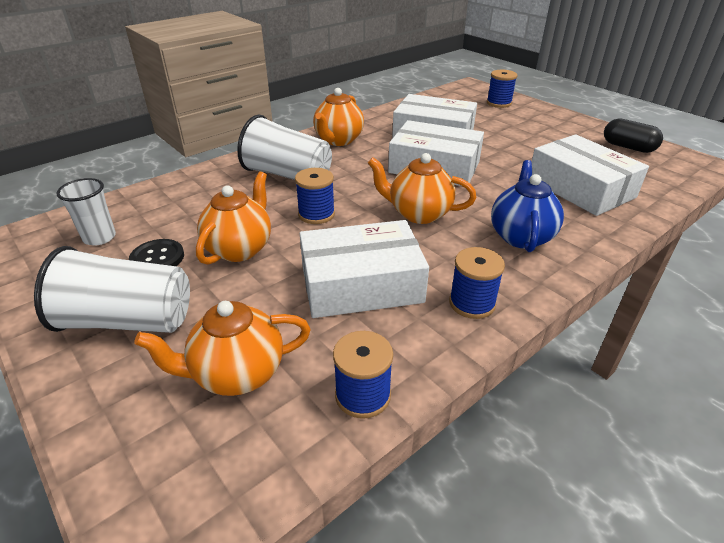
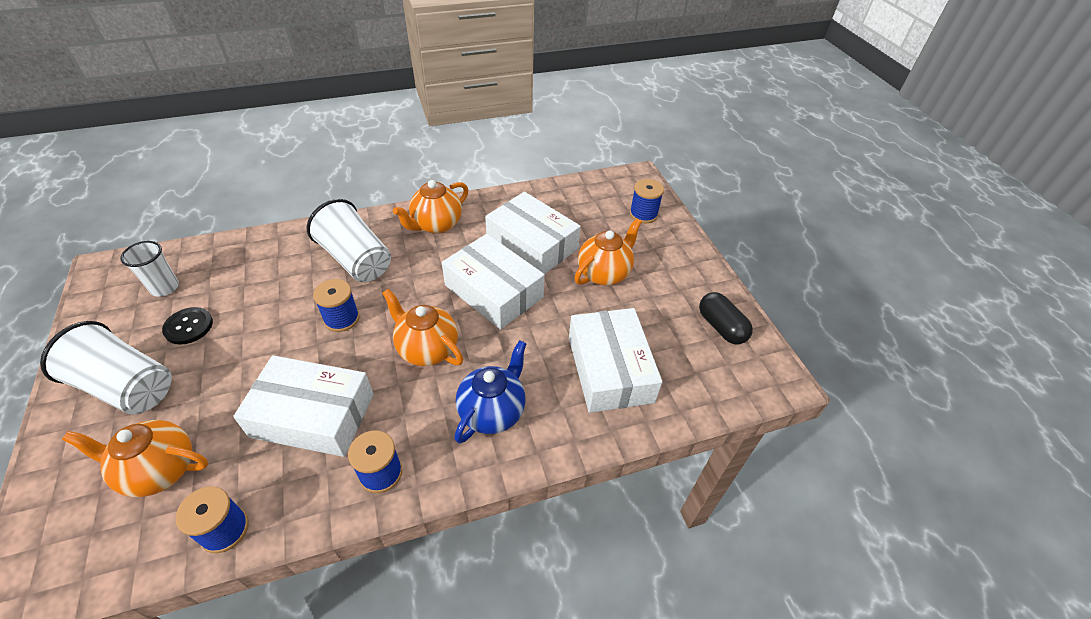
camera: 20 degrees right, 10 degrees up
(240, 249) = (253, 338): orange teapot -> orange teapot (604, 273)

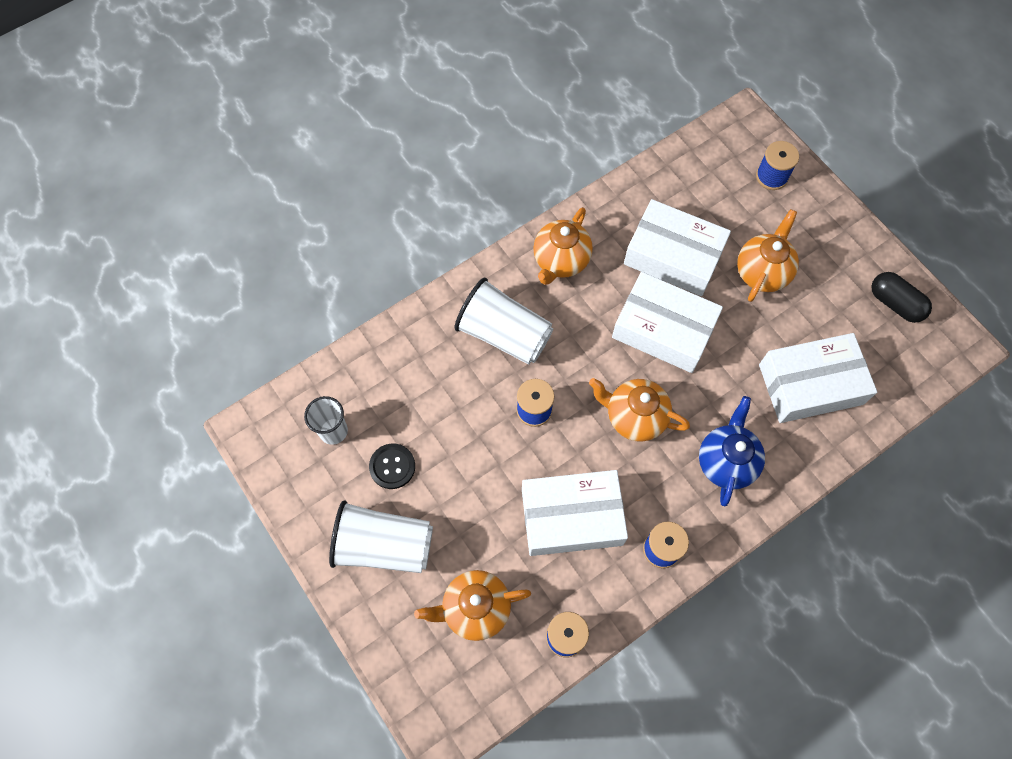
camera: 15 degrees left, 20 degrees up
(610, 369) = (810, 384): white box -> white box turned 75 degrees counterclockwise

